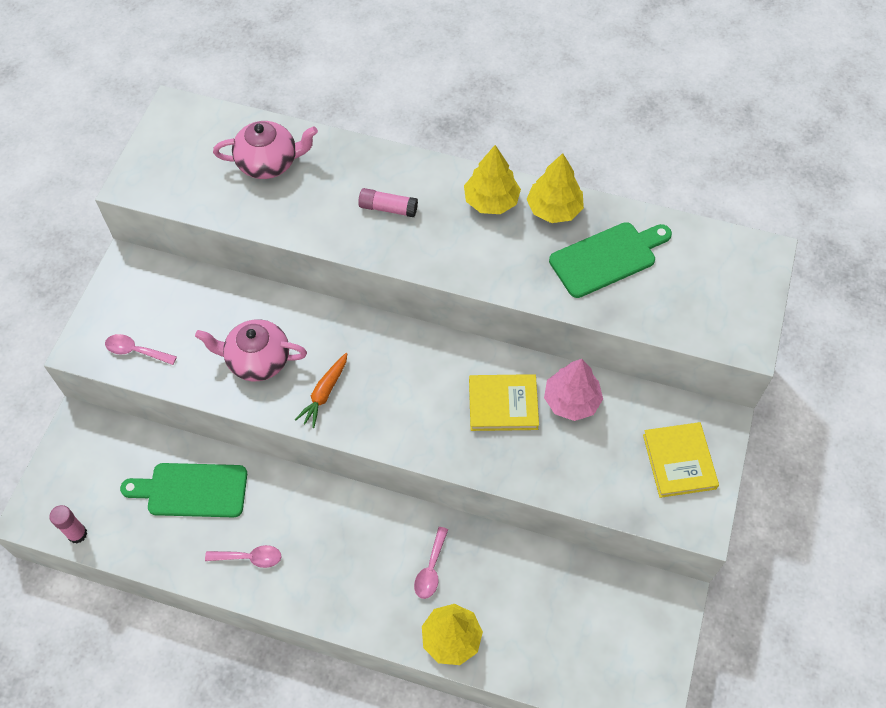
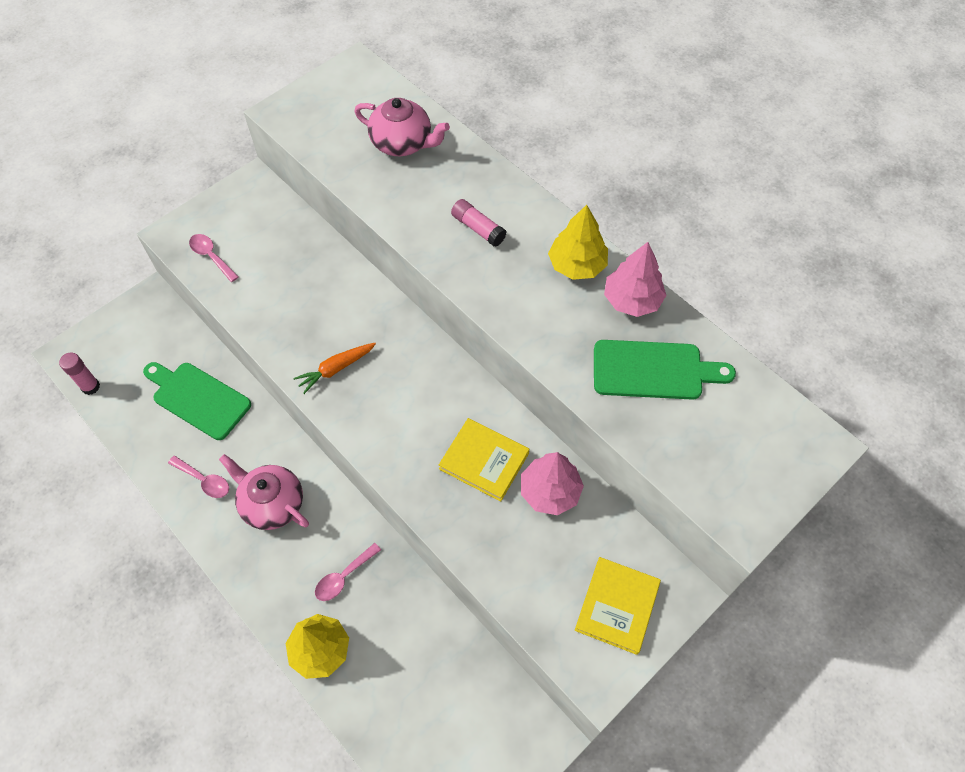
camera: 30 degrees right, 0 degrees up
(257, 360) = (300, 312): pink teapot -> pink teapot (272, 503)
(554, 209) = (632, 300): yellow tree -> pink tree

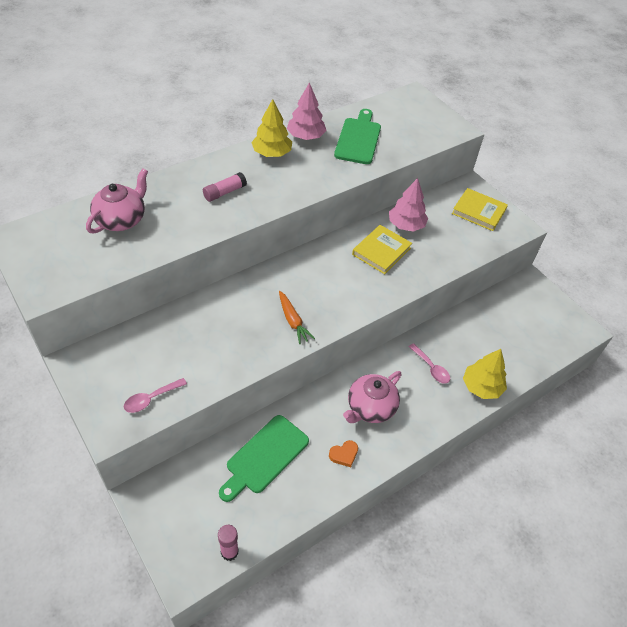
camera: 85 degrees left, 10 degrees down
(204, 480) = (344, 454): pink spoon -> orange heart

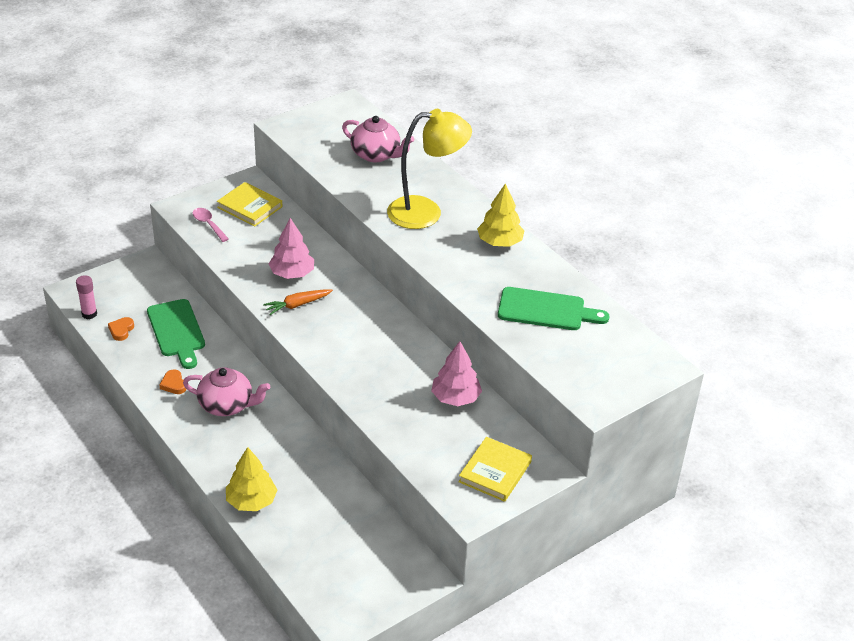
camera: 90 degrees right, 10 degrees down
(224, 192) = (426, 212): pink glue stick -> yellow lamp
(260, 513) = (121, 330): none -> orange heart
(264, 456) = (176, 331): green cutting board -> green cutting board turned 150 degrees counterclockwise
(306, 136) = (538, 267): pink tree -> pink tree (292, 273)
(370, 407) = (227, 405): pink teapot -> pink teapot turned 150 degrees clockwise
(381, 251) = (406, 374): yellow book -> yellow book (249, 207)
(431, 368) = (278, 458): pink spoon -> none

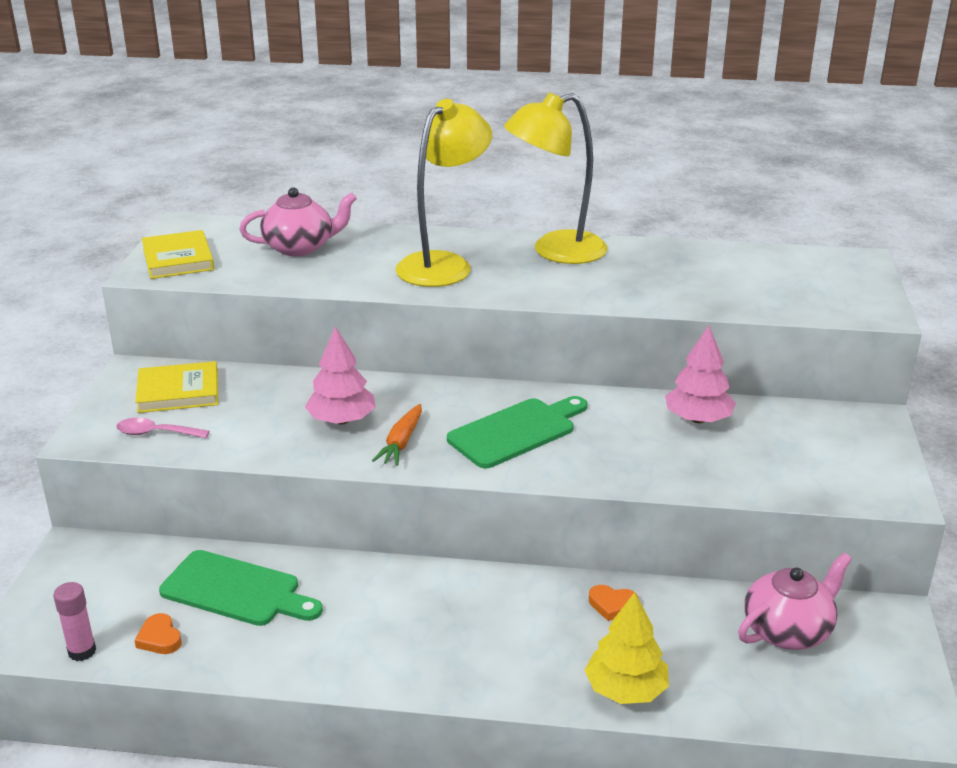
camera: 45 degrees left, 10 degrees down
(174, 384) = (328, 645): orange heart -> orange heart (612, 605)
(227, 405) = (428, 619): pink teapot -> pink teapot (788, 630)
(495, 472) = (845, 451): yellow book -> yellow book (178, 259)
(499, 242) = (555, 251): yellow tree -> yellow lamp
(546, 310) = (698, 275): green cutting board -> green cutting board (516, 431)

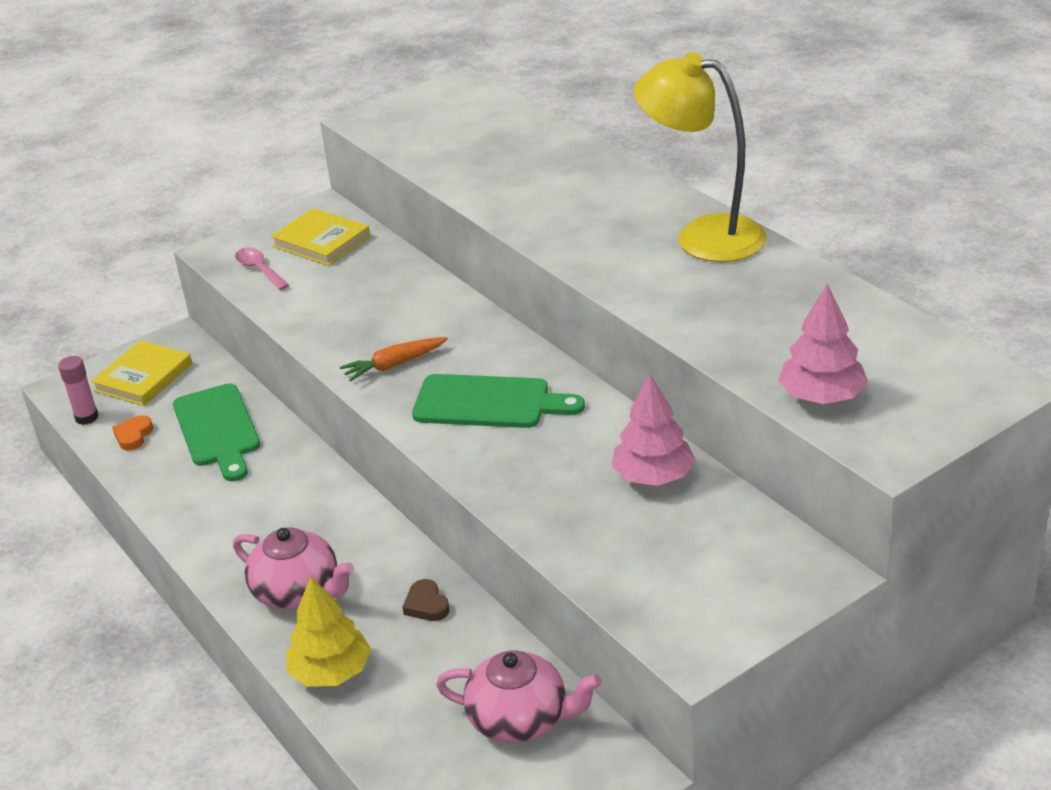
camera: 50 degrees right, 5 degrees up
(178, 259) = (402, 117): yellow book -> yellow book (143, 377)
(300, 247) = (504, 142): pink teapot -> pink teapot (298, 592)
(341, 420) = (385, 323): pink tree -> pink tree (821, 397)
(443, 264) = (584, 208): yellow lamp -> none
(612, 605) = (426, 605): orange heart -> brown heart

